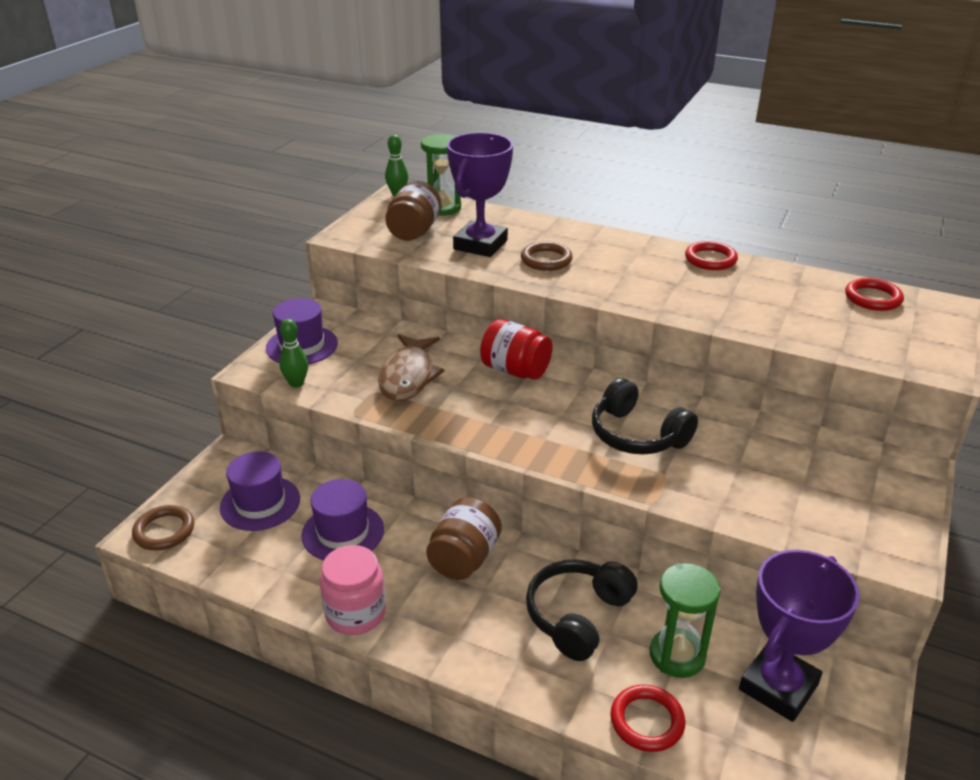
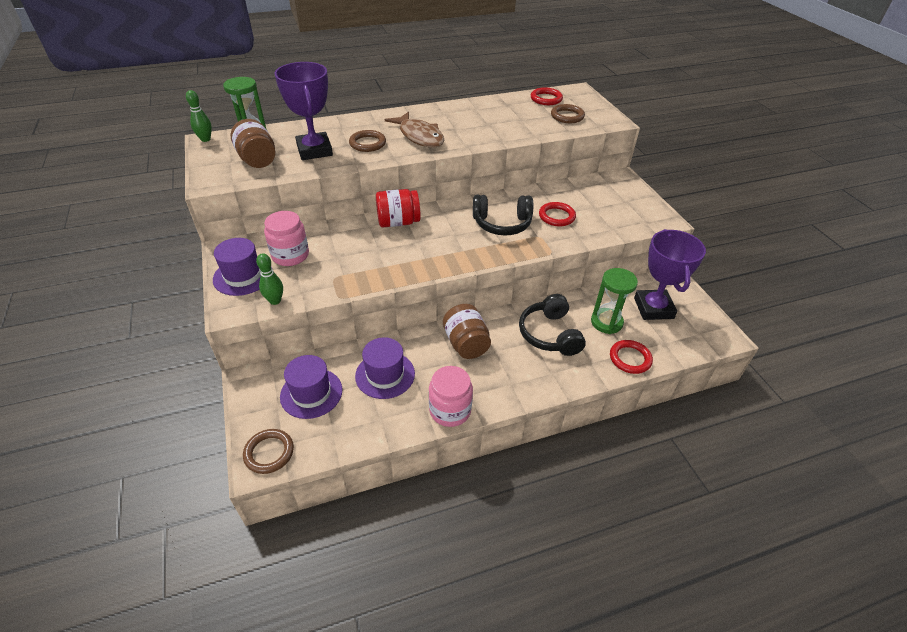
camera: 45 degrees left, 10 degrees up
(365, 349) = (290, 255): none -> pink jar
(408, 376) = (342, 257): brown fish -> brown fish (419, 136)
(710, 259) = (451, 108): red ring -> red ring (556, 216)
(870, 332) = (567, 116): none -> brown ring

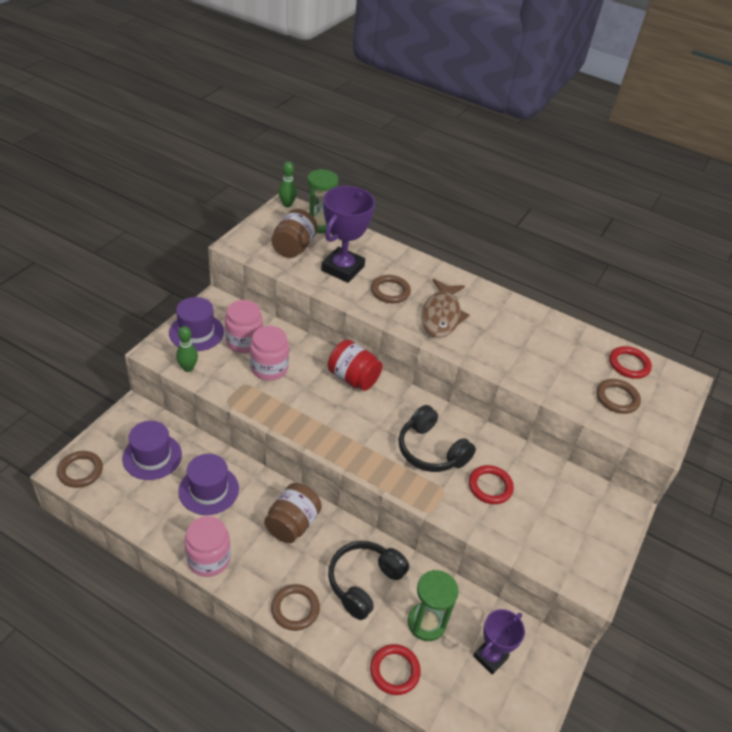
camera: 45 degrees right, 0 degrees up
(335, 257) = (269, 368): none -> pink jar
(539, 383) = (295, 609): none -> brown ring
(653, 308) = (490, 657): purple trophy -> purple trophy, size x0.63

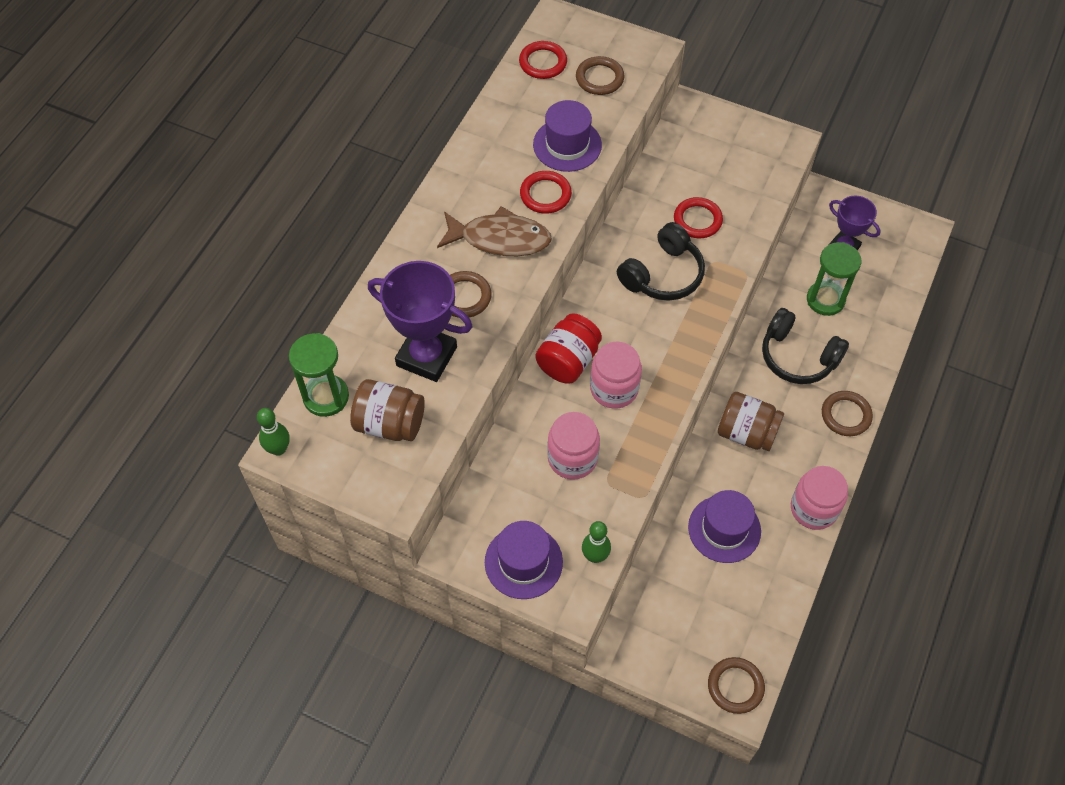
camera: 90 degrees left, 15 degrees up
(152, 456) = (691, 606): purple hat -> purple hat (567, 145)
(244, 342) = (529, 497): pink jar -> pink jar (614, 388)
(394, 671) = (881, 323): red ring -> red ring (545, 194)

